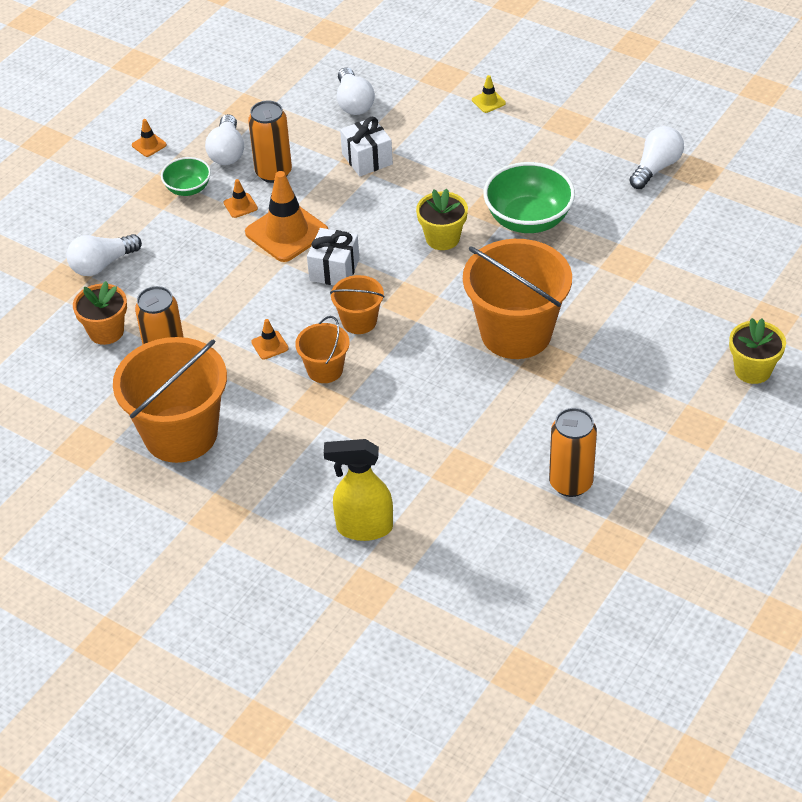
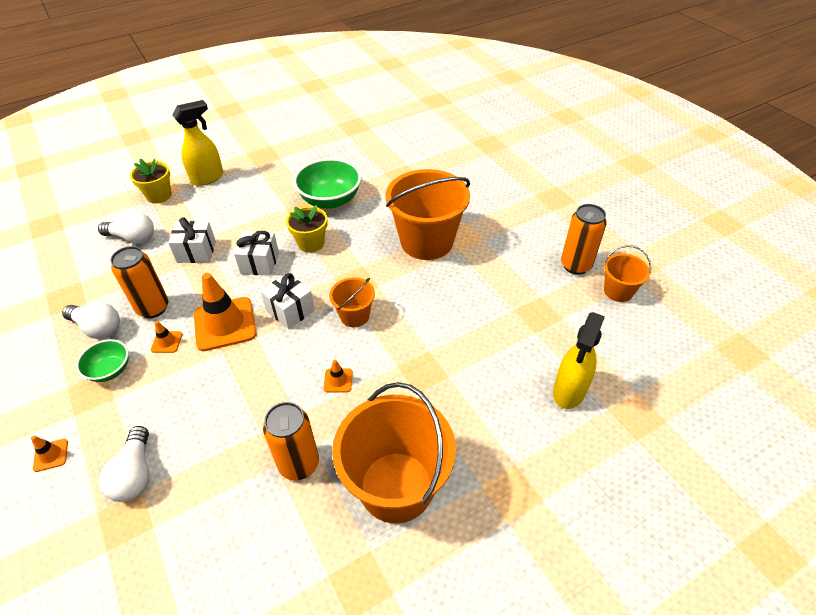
camera: 65 degrees left, 0 degrees up
(106, 331) = (224, 503): orange flower pot -> none
(149, 145) = (27, 379): orange traffic cone -> orange traffic cone (51, 455)
(325, 370) = (390, 354): orange bucket -> orange bucket (618, 291)
(384, 214) = (260, 263): none -> white gift
(488, 101) = (208, 178): yellow traffic cone -> yellow spray bottle
(656, 167) = (336, 138): white light bulb -> none
(752, 370) = (523, 163): yellow flower pot -> yellow flower pot (159, 195)

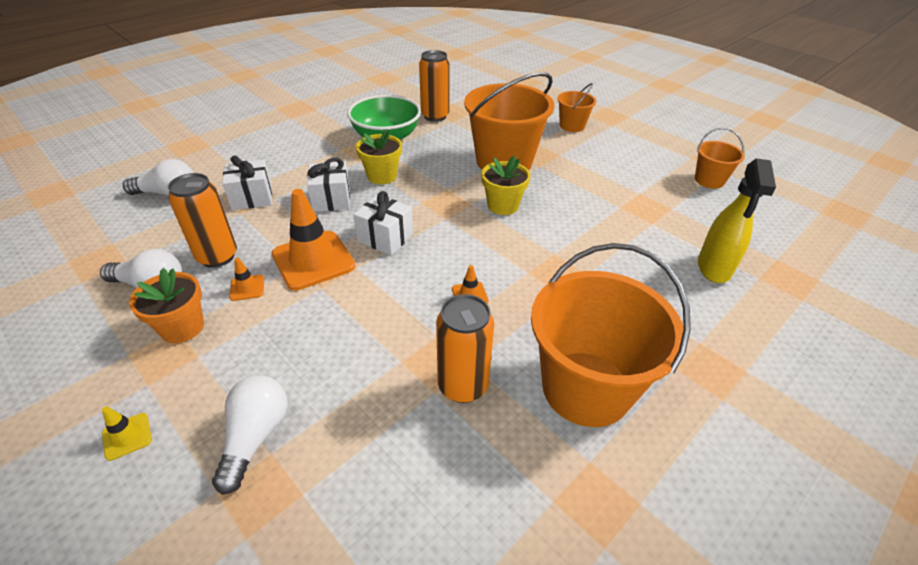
camera: 15 degrees left, 5 degrees down
(51, 455) = (127, 436): orange traffic cone -> yellow traffic cone
(110, 370) = (182, 327): green bowl -> orange flower pot
(135, 474) = (256, 436): white light bulb -> white light bulb turned 150 degrees counterclockwise
(159, 195) = (187, 152): yellow flower pot -> yellow flower pot (503, 205)
(208, 178) = (240, 132): yellow spray bottle -> none
(354, 316) = (460, 233): orange bucket -> orange bucket (572, 126)
(576, 265) = (658, 165): orange can -> orange can (435, 116)

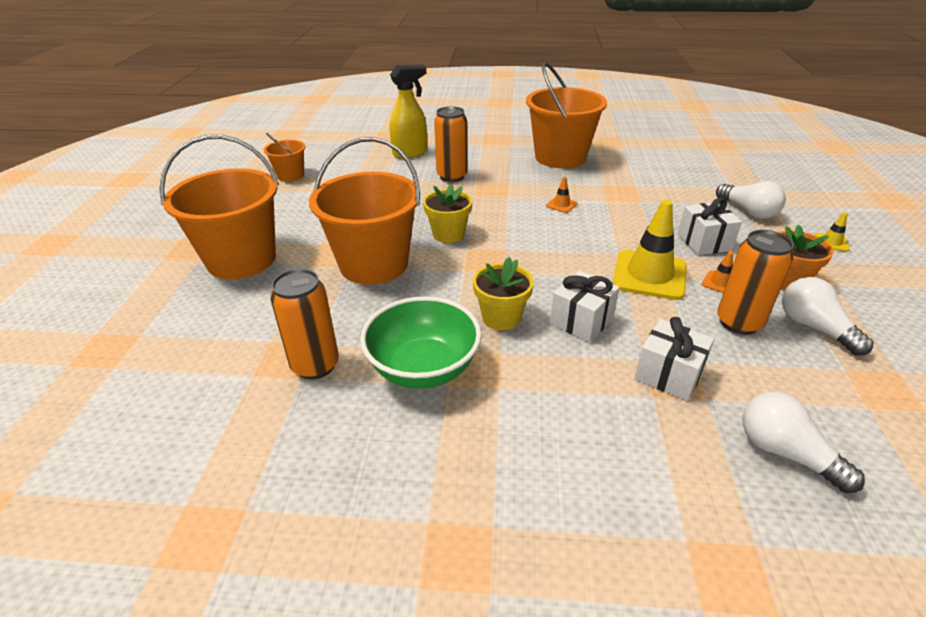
camera: 130 degrees left, 5 degrees down
(256, 436) = (748, 211): white light bulb -> white light bulb turned 90 degrees counterclockwise
(313, 260) = (649, 275): orange traffic cone -> yellow traffic cone
(385, 238) = (572, 261): white gift -> white gift (704, 242)
(463, 386) = (618, 181): orange can -> orange can (452, 176)
(572, 126) = (241, 259): orange bucket -> orange bucket, size x2.01

